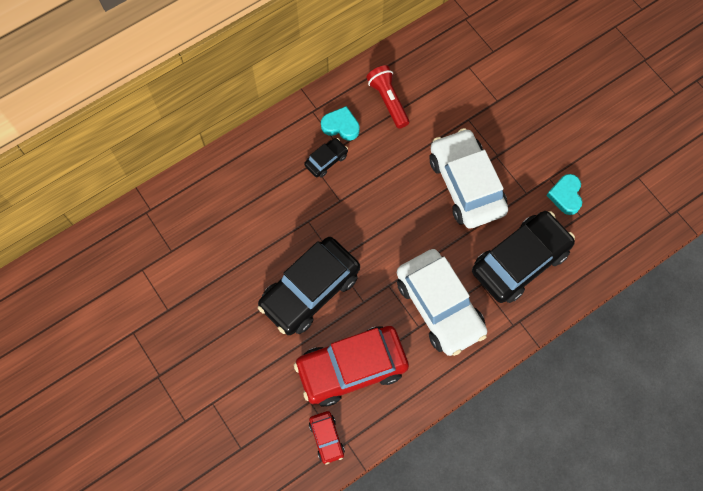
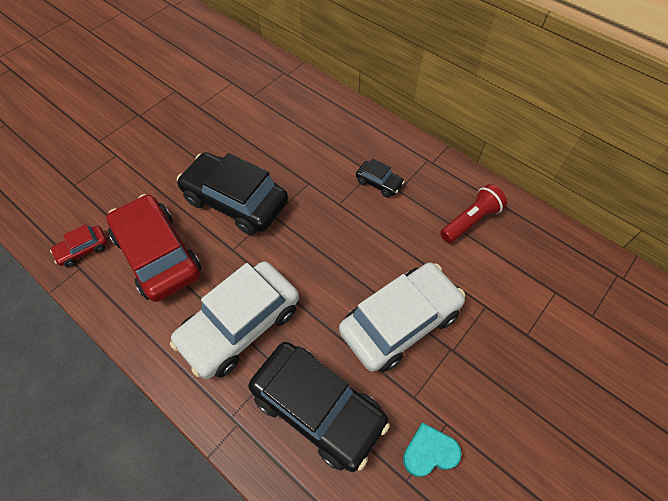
camera: 75 degrees right, 10 degrees down
(341, 126) = (422, 186): turquoise heart -> none

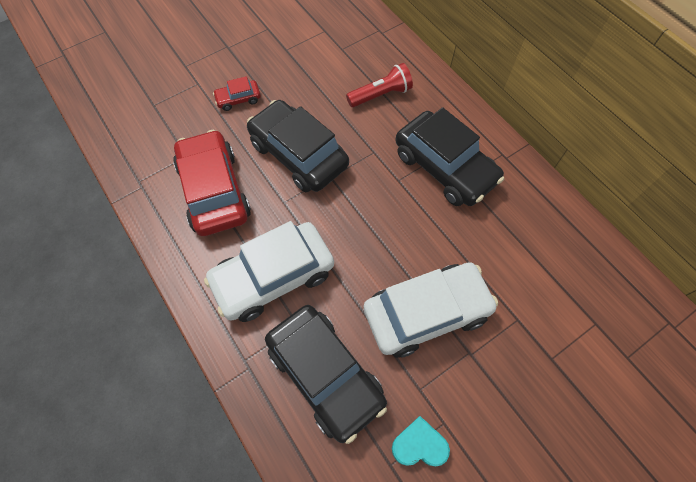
camera: 15 degrees right, 5 degrees up
(83, 249) = (148, 170): red car -> red car (238, 99)
(379, 183) = (444, 167): black car -> black car, size x2.22
(470, 220) = (528, 228): red flashlight -> red flashlight (380, 95)

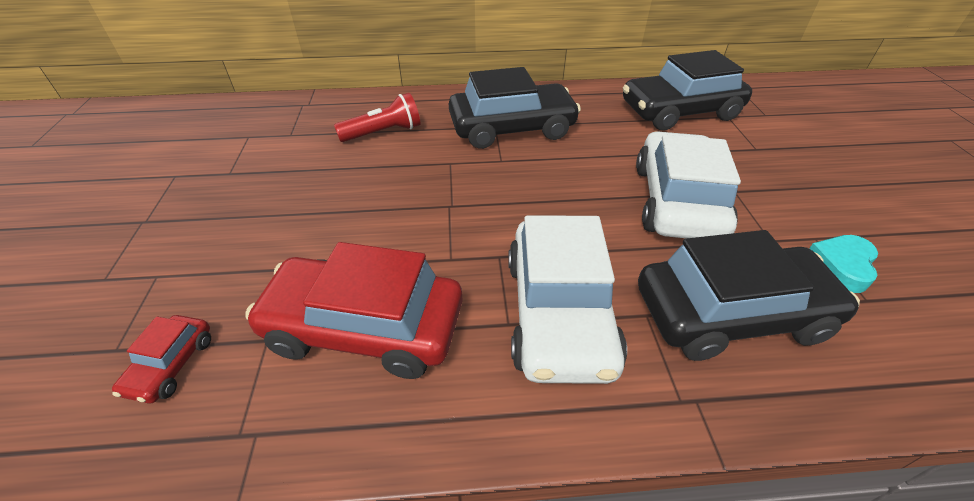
camera: 60 degrees left, 20 degrees down
(238, 99) = (243, 242): red car -> red car (171, 365)
(298, 154) = (393, 219): black car -> black car (679, 112)
(380, 95) = (383, 132): red flashlight -> red flashlight turned 60 degrees clockwise

